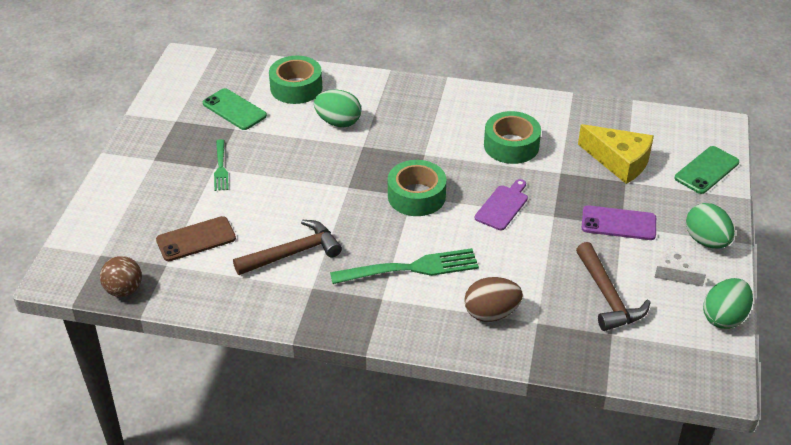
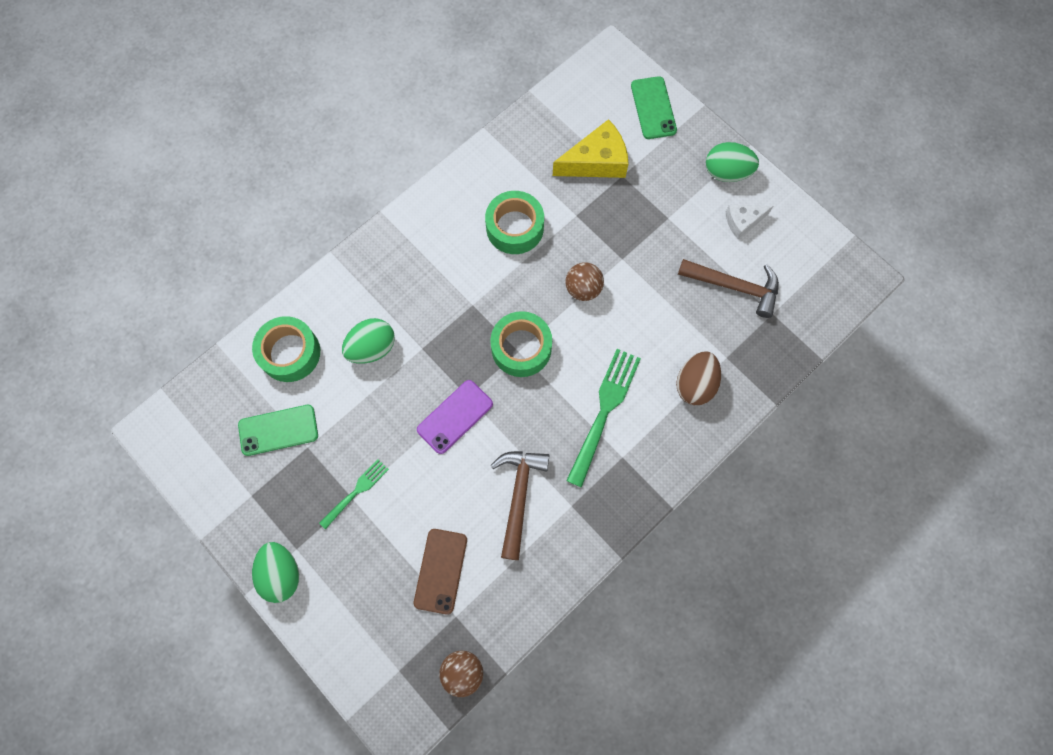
camera: 55 degrees left, 30 degrees up
(220, 167) = (356, 492): green fork -> green fork turned 75 degrees counterclockwise
(502, 206) = (583, 289): purple cutting board -> brown ball
(618, 223) = (665, 218): purple phone -> purple phone (455, 416)
(724, 317) = (807, 224): green egg -> green egg (281, 574)

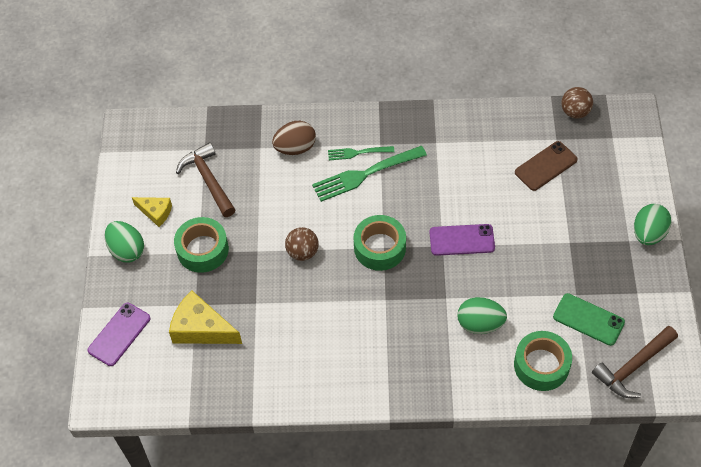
camera: 135 degrees left, 15 degrees down
(356, 492) = (564, 244): green fork -> green fork (358, 152)
(515, 227) = (305, 328): green tape -> green tape (202, 250)
(519, 496) = (463, 169): brown hammer -> brown hammer (633, 366)
(653, 108) = (119, 334): green phone -> purple phone
(743, 221) = (156, 212): white cheese -> yellow cheese

